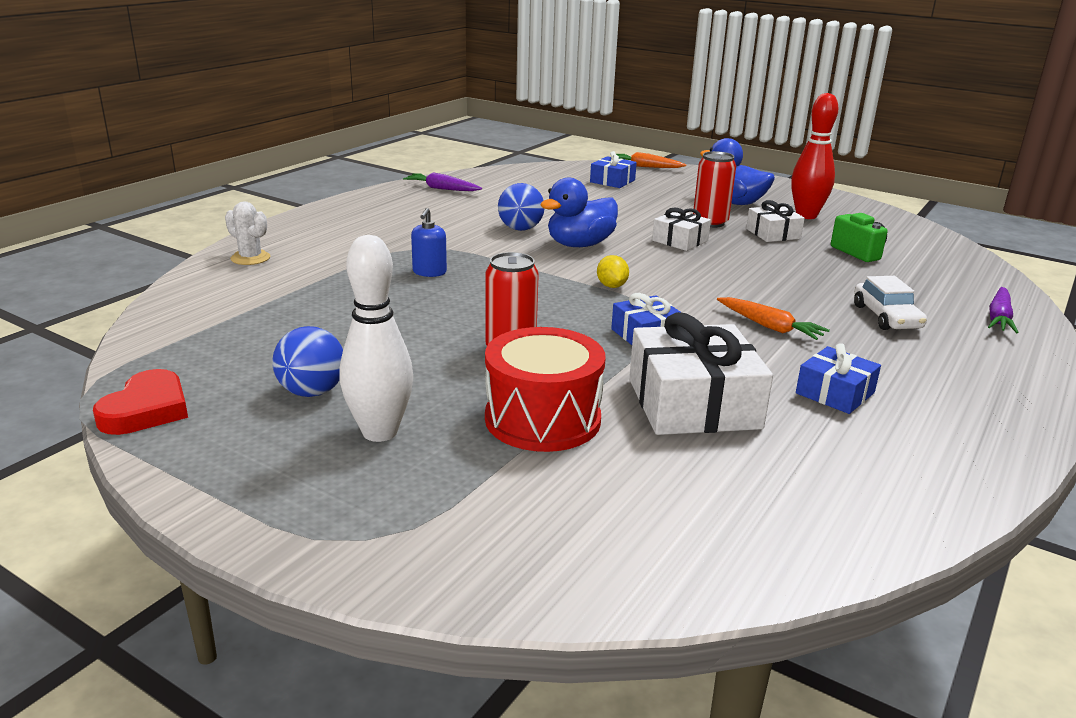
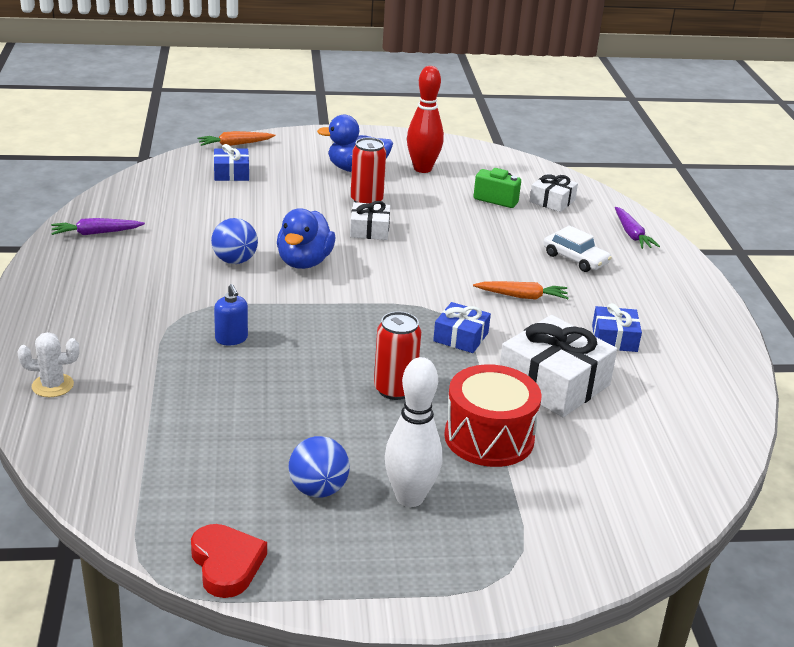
camera: 40 degrees left, 5 degrees up
(611, 286) = (382, 298): yellow lemon -> none
(773, 233) = (423, 198): white gift -> white gift (552, 201)

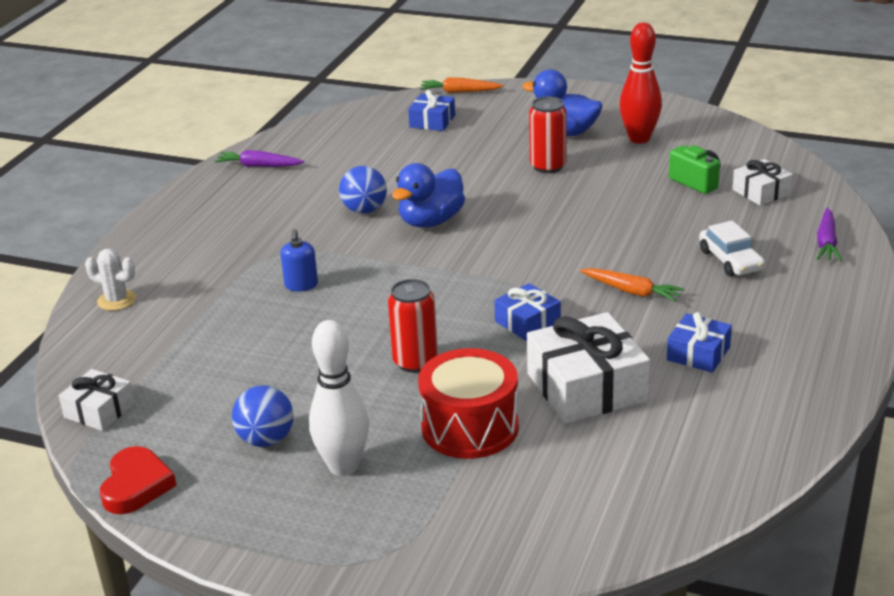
camera: 30 degrees right, 0 degrees up
(369, 230) = (525, 197): white gift -> white gift (99, 410)

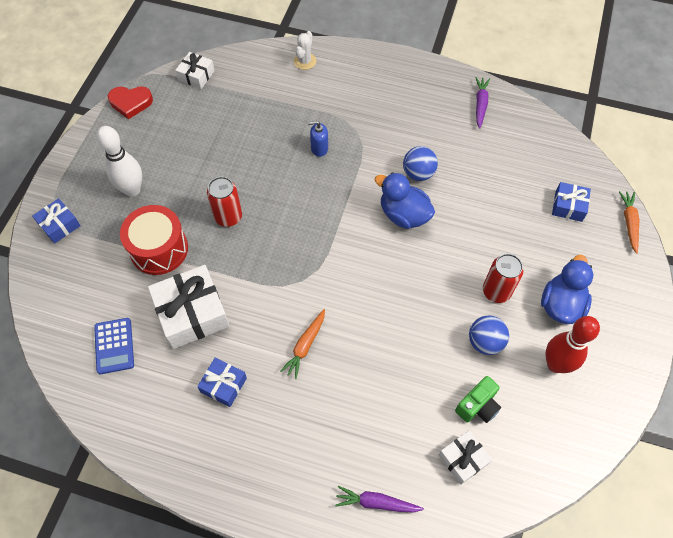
camera: 85 degrees right, 30 degrees up
(266, 440) = (161, 152): blue ball -> blue ball (485, 342)
(527, 322) = (269, 278): blue gift -> blue gift (59, 225)
(648, 460) = (114, 346): none -> blue calculator
(730, 260) = (348, 420): white car -> none

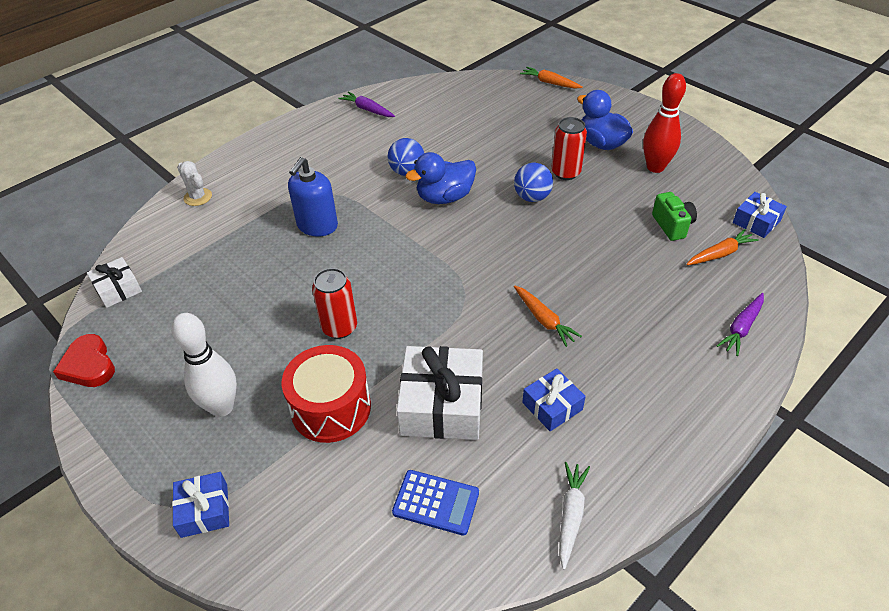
camera: 60 degrees left, 15 degrees down
(131, 103) = (89, 365): red heart -> red heart turned 120 degrees clockwise
(137, 432) = (570, 515): none -> white carrot
(319, 148) = (317, 226): blue soap dispenser -> blue soap dispenser, size x1.68
(463, 459) = (720, 254): white gift -> orange carrot
(485, 342) = (611, 198): blue ball -> blue ball (532, 197)
(568, 206) = (511, 104): blue gift -> blue gift (756, 222)

